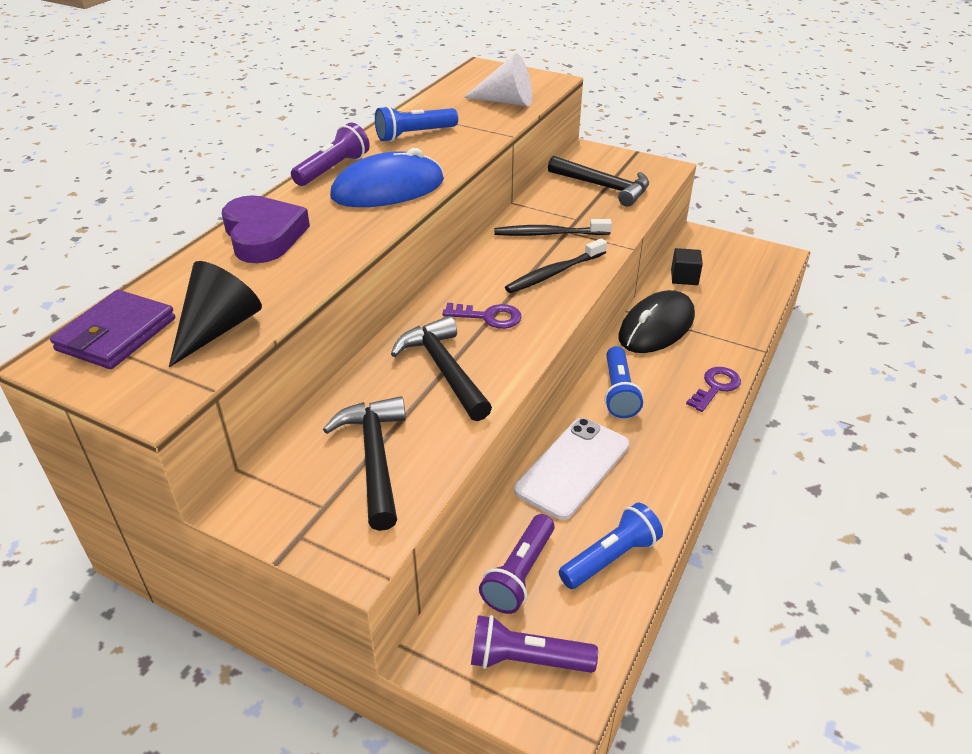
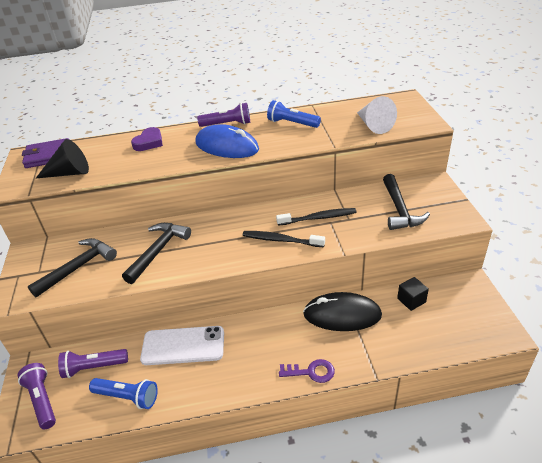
camera: 55 degrees right, 0 degrees up
(263, 236) = (149, 142): purple heart -> purple heart, size x0.67
(488, 317) = (215, 241): purple key -> none
(549, 234) = (318, 218): black toothbrush -> black toothbrush turned 120 degrees clockwise
(618, 392) = (262, 331): blue flashlight -> none

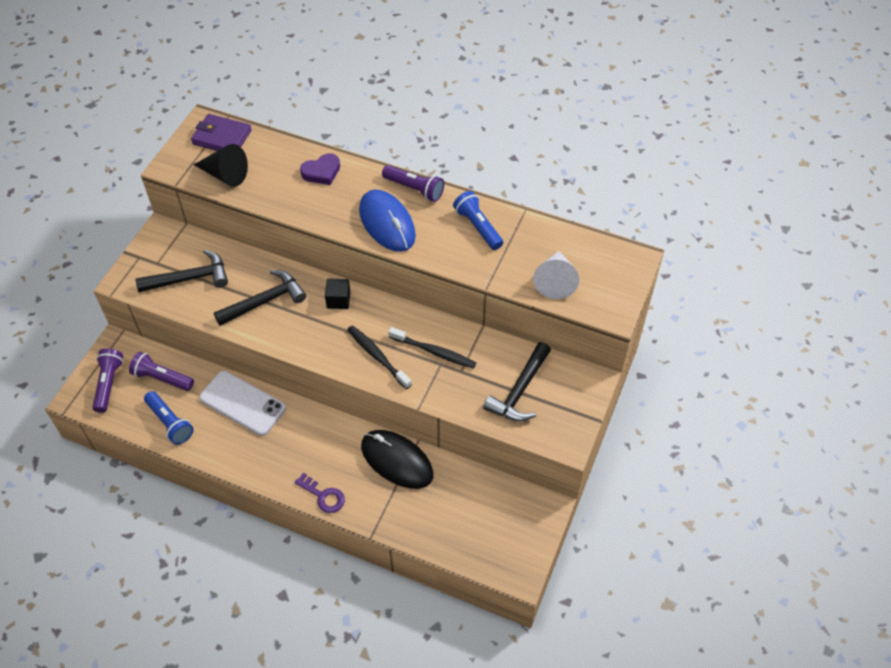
camera: 30 degrees right, 15 degrees up
(411, 300) = (472, 487): black cube -> black cube (338, 300)

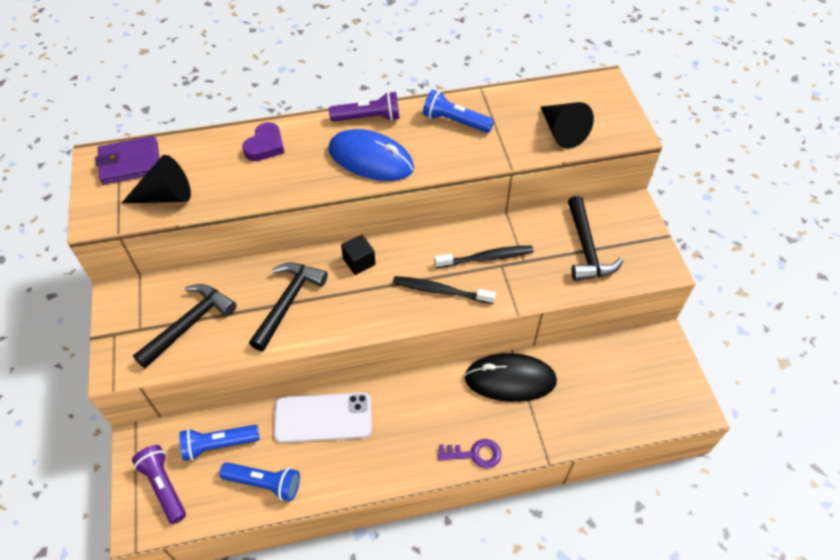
camera: 35 degrees left, 0 degrees up
(162, 378) = (219, 445): purple flashlight -> blue flashlight
(555, 281) = (562, 132): white cone -> black cone

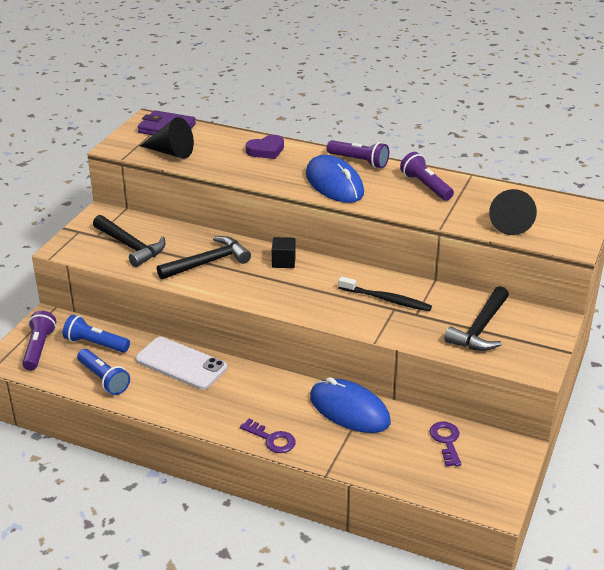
camera: 35 degrees right, 20 degrees down
(189, 324) = (130, 246): black hammer -> black hammer turned 60 degrees clockwise
(440, 291) = (327, 303): black toothbrush -> none
(455, 121) = (426, 186): blue flashlight -> purple flashlight
(510, 379) = (349, 410): black mouse -> blue mouse
(608, 365) = (446, 441): none -> purple key

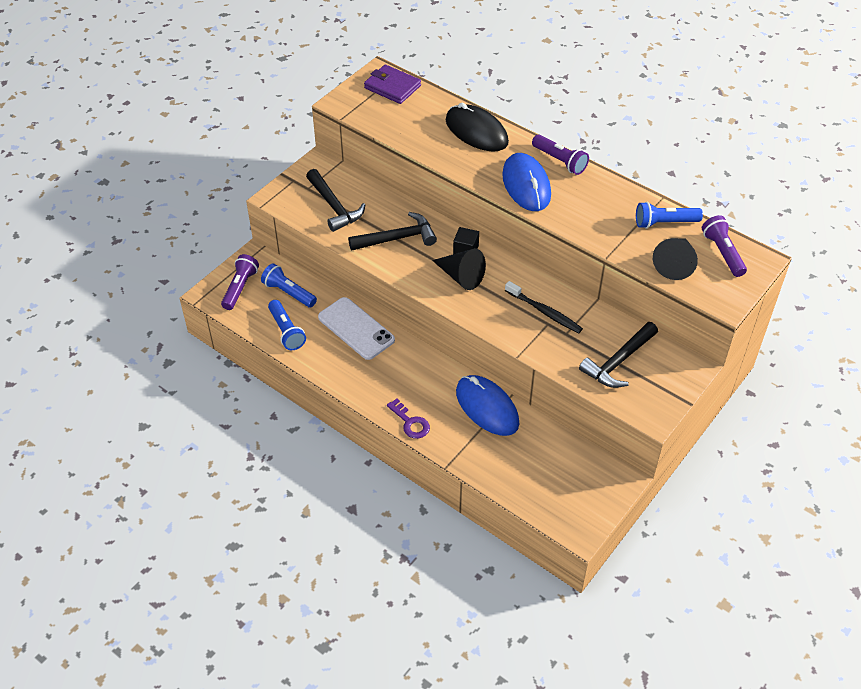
camera: 15 degrees right, 15 degrees up
(171, 152) = (387, 118): black cone -> black cone (461, 276)
(266, 150) = (476, 131): purple heart -> black mouse
(426, 186) = (612, 204): purple flashlight -> purple flashlight (722, 253)
(446, 441) = (561, 457): purple key -> none
(483, 193) = (664, 223): none -> blue flashlight

